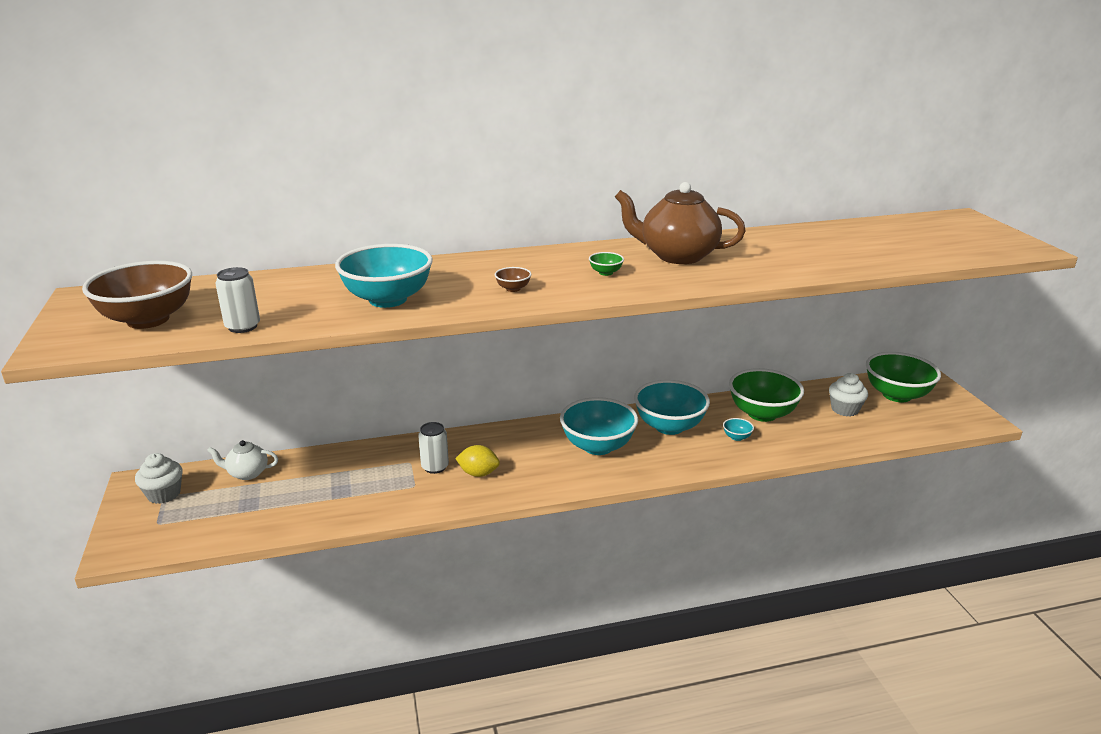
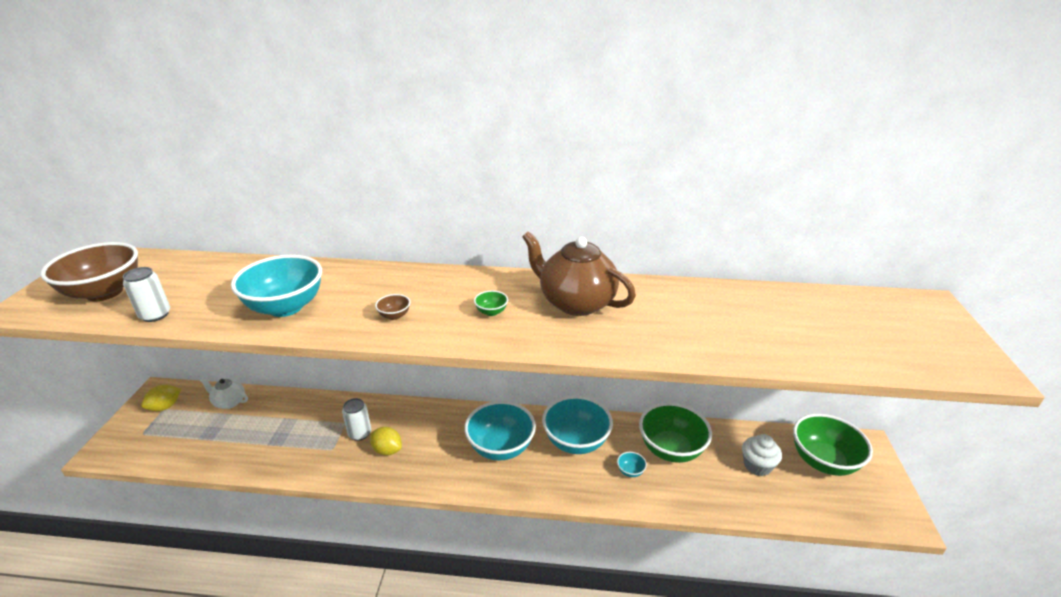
camera: 20 degrees right, 5 degrees up
(164, 494) = (165, 407): white cupcake -> yellow lemon

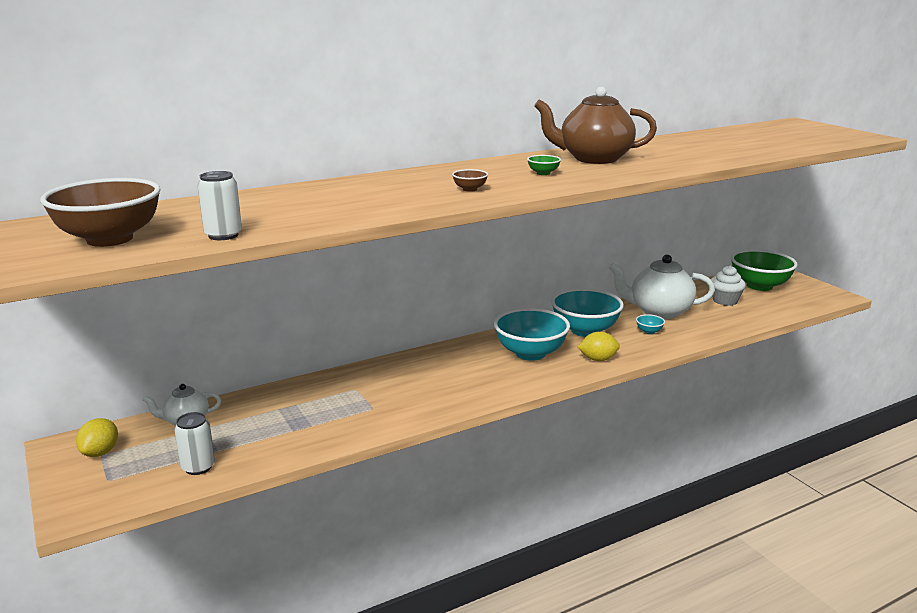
camera: 35 degrees left, 10 degrees down
(286, 307) = (355, 205): turquoise bowl -> none
(360, 433) = (384, 390): white can -> white can (198, 467)
(387, 450) = (430, 389): yellow lemon -> yellow lemon (598, 359)
(671, 449) = (659, 312): green bowl -> white teapot

